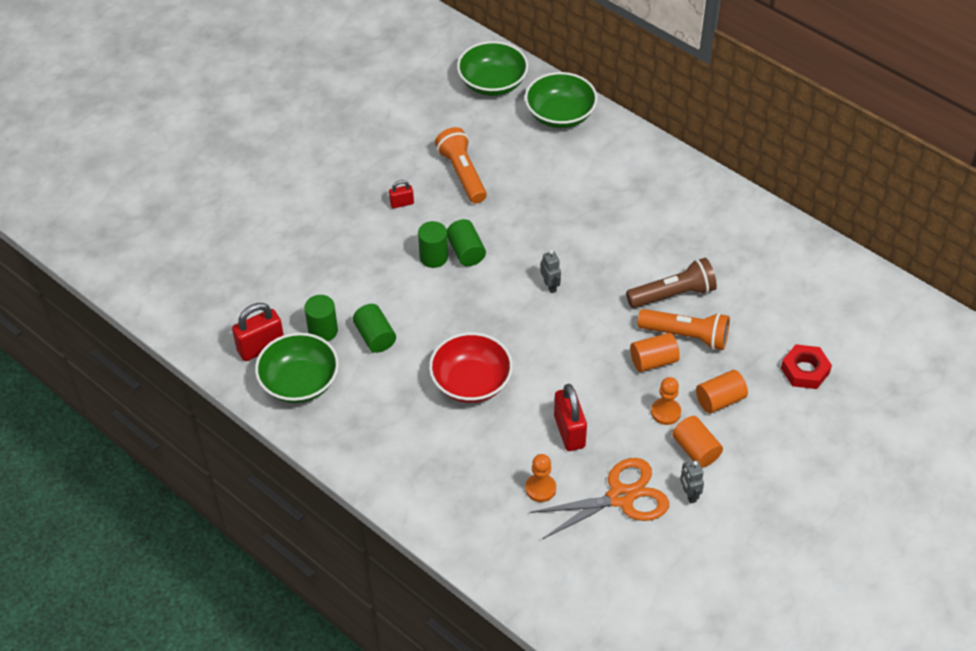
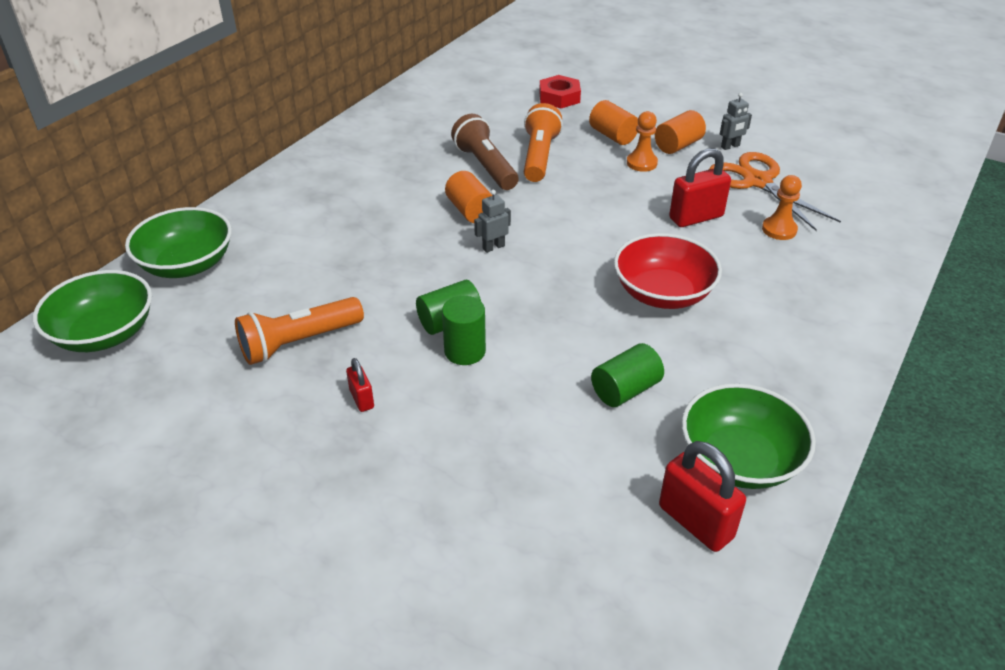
camera: 100 degrees left, 10 degrees down
(323, 331) = (635, 449): green cylinder -> none
(653, 361) = (579, 173): orange cylinder -> orange cylinder (470, 211)

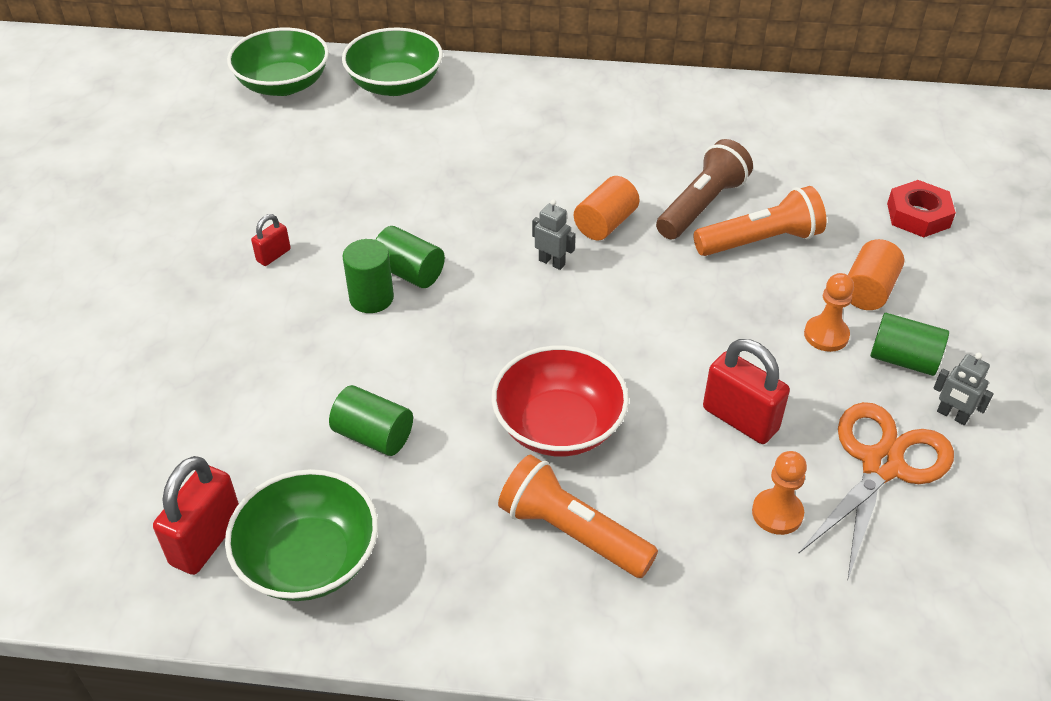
camera: 65 degrees right, 5 degrees up
(299, 342) = (328, 189): orange flashlight -> orange flashlight (572, 532)
(678, 145) = (903, 359): orange cylinder -> green cylinder

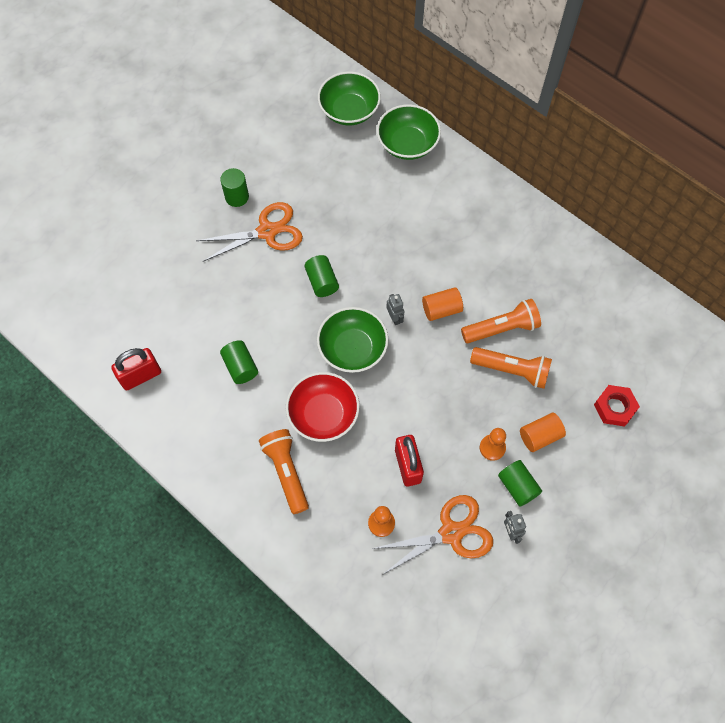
camera: 35 degrees right, 20 degrees up
(273, 255) = (267, 231): red padlock -> orange scissors
(309, 559) = (173, 412): green bowl -> green bowl (352, 349)
(371, 298) = (293, 287): green cylinder -> green cylinder (237, 197)
(702, 206) = (502, 328): brown flashlight -> orange flashlight

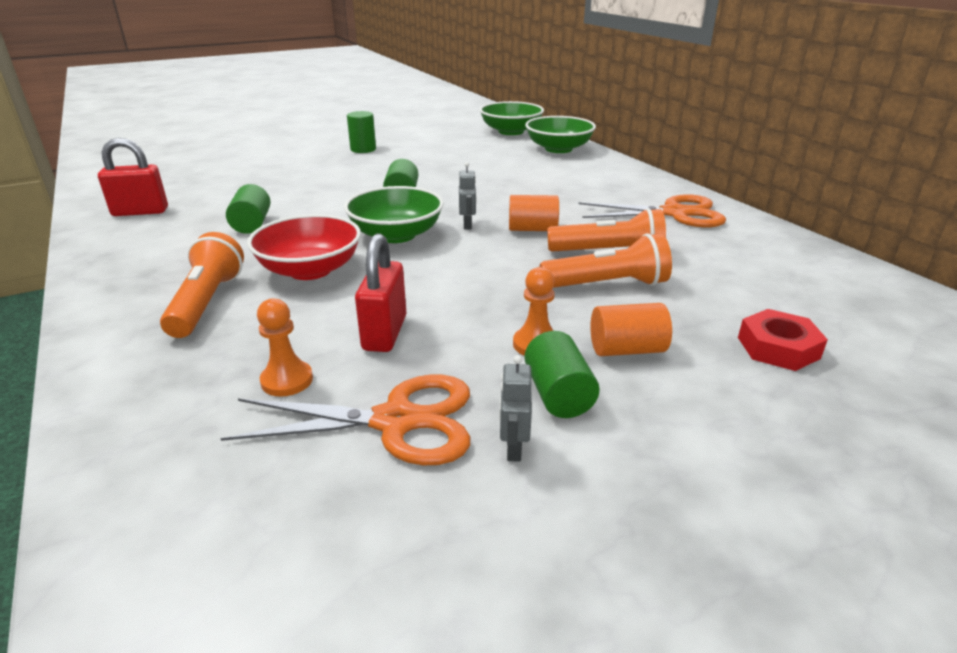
camera: 20 degrees right, 35 degrees down
(267, 231) = (373, 166): orange scissors -> orange scissors (674, 213)
(512, 370) = (607, 285): orange flashlight -> orange flashlight turned 45 degrees counterclockwise

